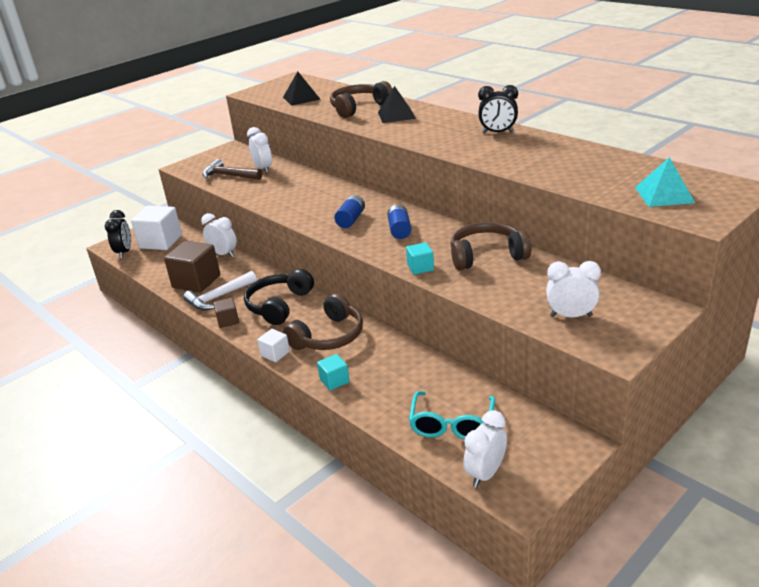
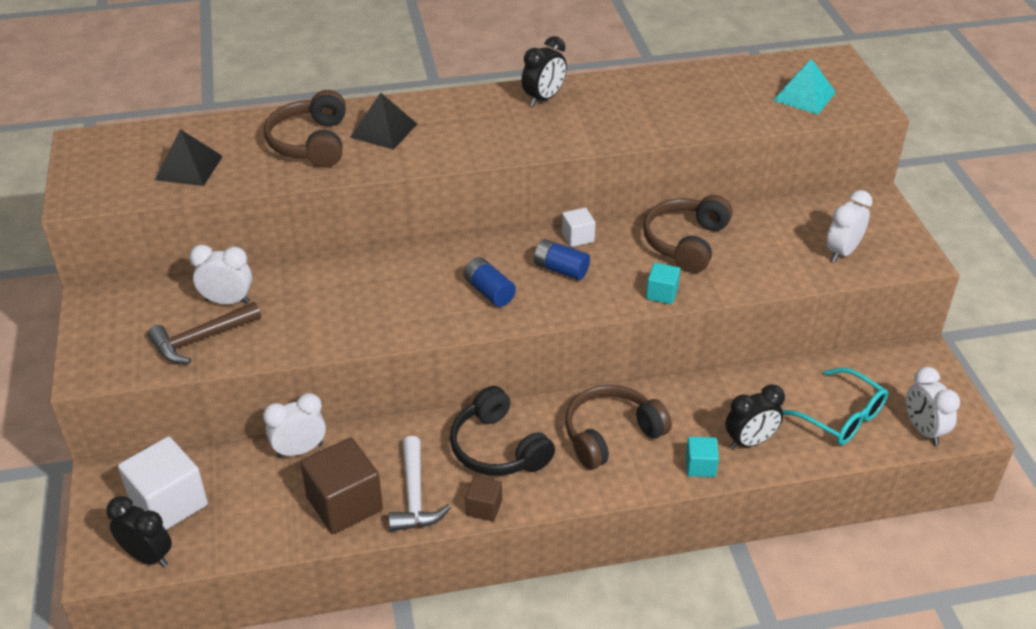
camera: 60 degrees left, 10 degrees up
(275, 354) = (602, 492): white cube -> white cube (577, 237)
(329, 336) = (611, 434): brown headphones -> brown headphones turned 105 degrees counterclockwise
(379, 392) = (750, 442): none -> black clock

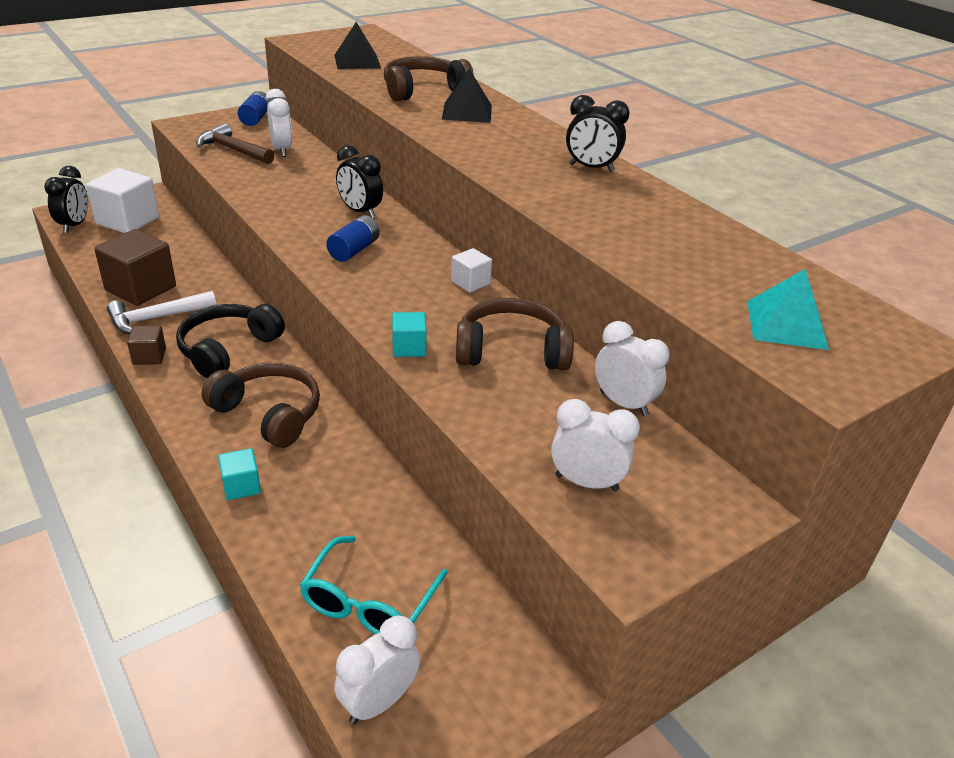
camera: 65 degrees right, 5 degrees down
(299, 450) = (196, 257): white clock -> white clock (623, 404)
(561, 269) = (411, 281): blue battery -> blue battery (255, 118)
(750, 442) = (293, 521): black clock -> black clock (360, 212)

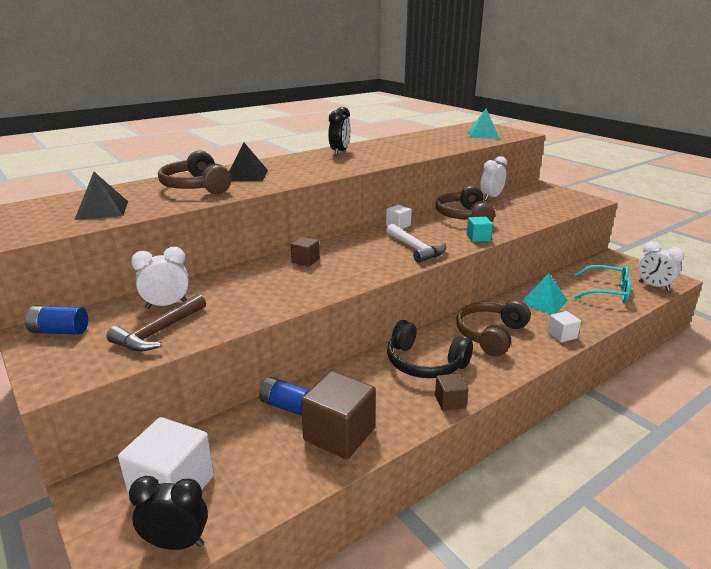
camera: 90 degrees left, 10 degrees down
(156, 318) = (391, 411): white hammer -> white hammer (416, 249)
(241, 486) = (562, 335): turquoise cube -> white cube
(349, 495) = (543, 302): none -> turquoise pyramid
(354, 250) = (368, 259): blue battery -> blue battery (286, 406)
(360, 212) = (305, 261): black clock -> brown cube
(586, 482) = (551, 205): white clock -> none

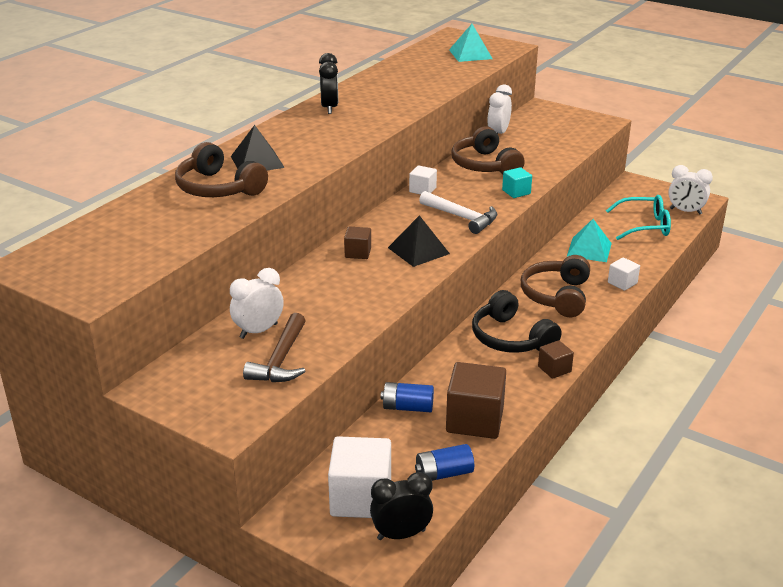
camera: 20 degrees left, 5 degrees up
(60, 331) = (176, 380): blue battery -> blue battery (444, 474)
(102, 210) = (151, 239): black pyramid -> black pyramid (418, 250)
(424, 363) = (510, 338): black headphones -> black headphones turned 45 degrees clockwise

